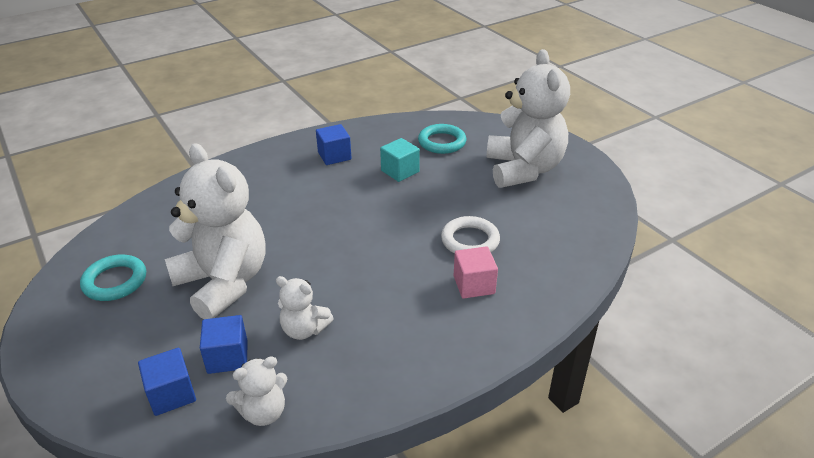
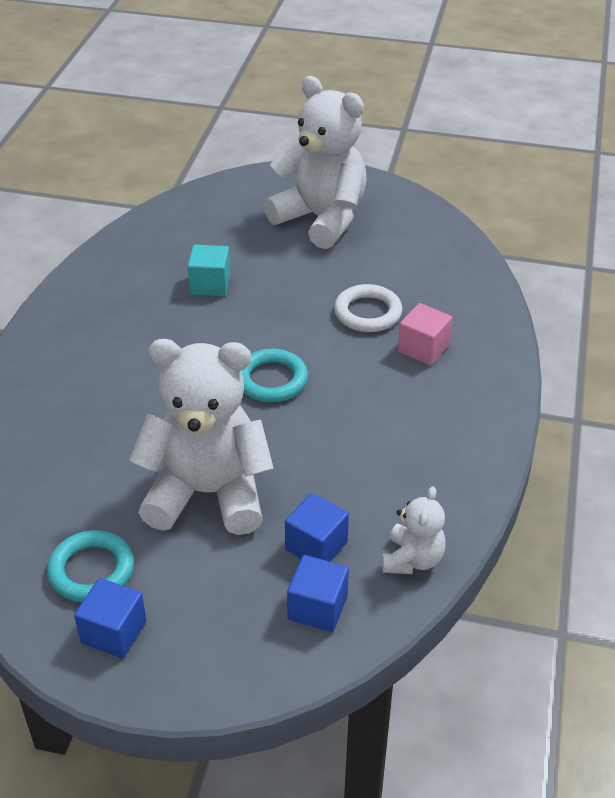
camera: 45 degrees left, 5 degrees up
(304, 329) = (345, 478): white teddy bear -> none
(334, 156) = (117, 306): blue cube -> blue cube (114, 632)
(442, 142) = (207, 232): turquoise ring -> turquoise ring (271, 380)

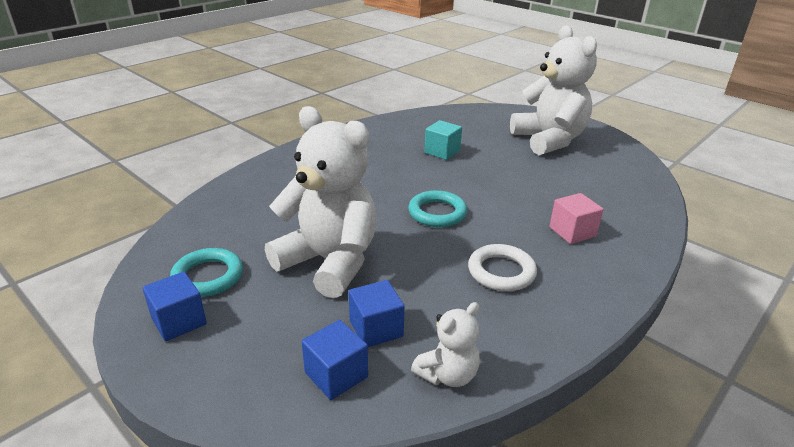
camera: 30 degrees right, 10 degrees down
(368, 313) = (543, 198): white ring -> white ring (501, 272)

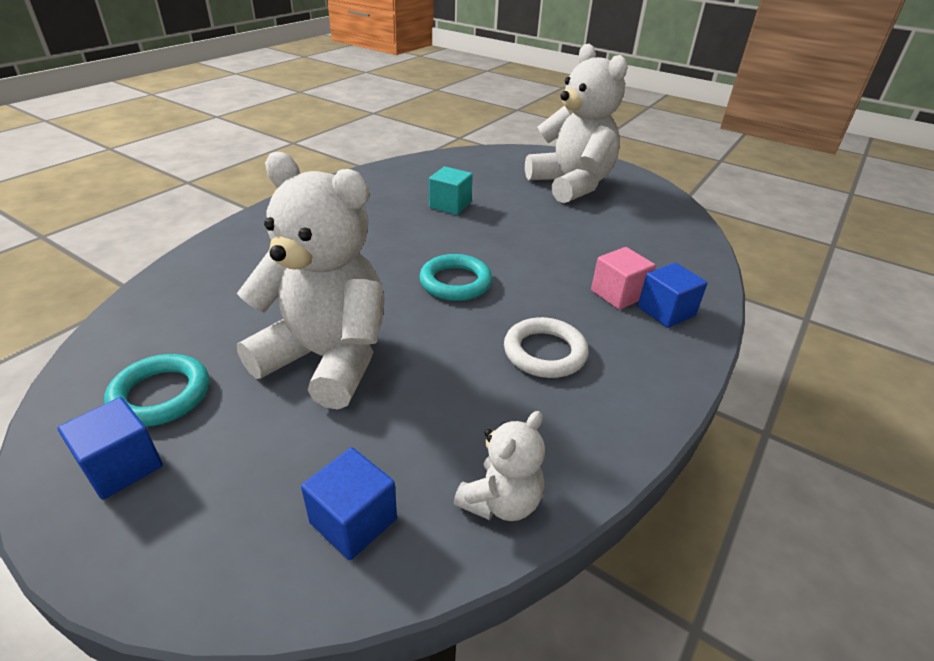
camera: 10 degrees left, 5 degrees up
(376, 329) = (399, 447): blue cube -> blue cube (666, 311)

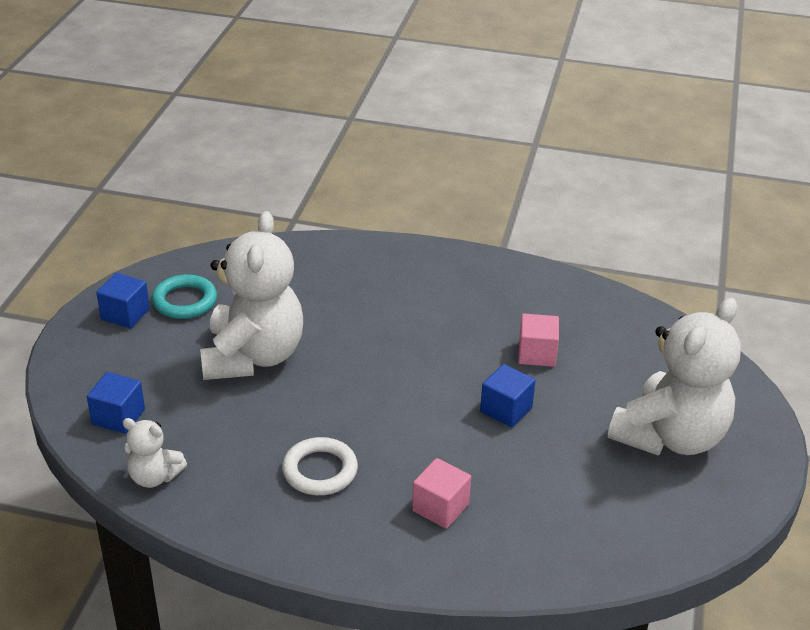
camera: 70 degrees right, 0 degrees up
(450, 205) = (537, 354): turquoise cube -> pink cube
(455, 282) = (392, 394): turquoise ring -> none
(666, 311) = (430, 546): blue cube -> blue cube (506, 409)

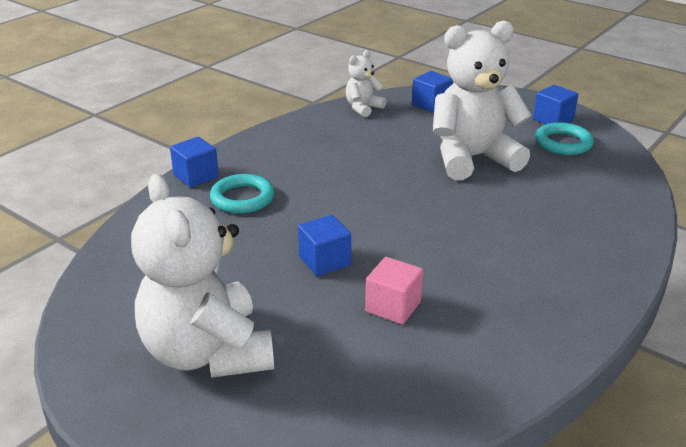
camera: 115 degrees right, 5 degrees down
(253, 356) = (472, 158): white teddy bear -> white teddy bear turned 135 degrees clockwise
(320, 471) = (322, 161): white ring -> none
(419, 570) = (196, 176): none -> blue cube
(440, 507) = (242, 198): pink cube -> turquoise ring

